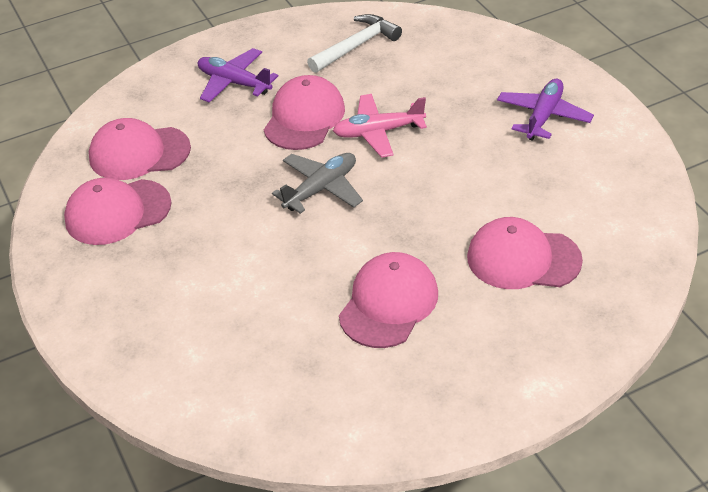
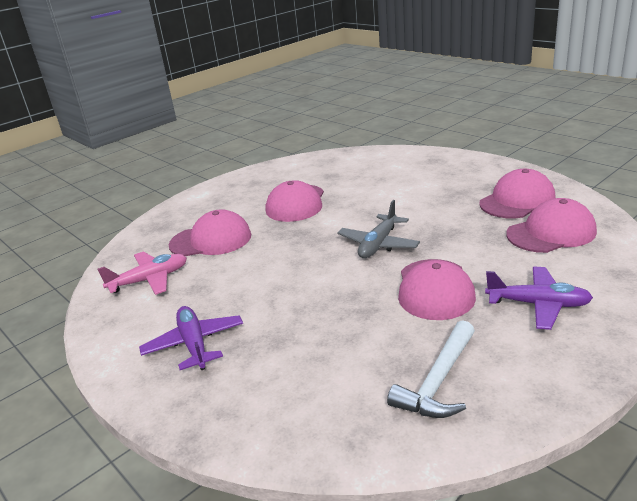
camera: 165 degrees right, 15 degrees down
(378, 132) = (355, 293): pink plane -> pink plane (149, 280)
(543, 116) = (194, 344): purple plane -> purple plane turned 150 degrees clockwise

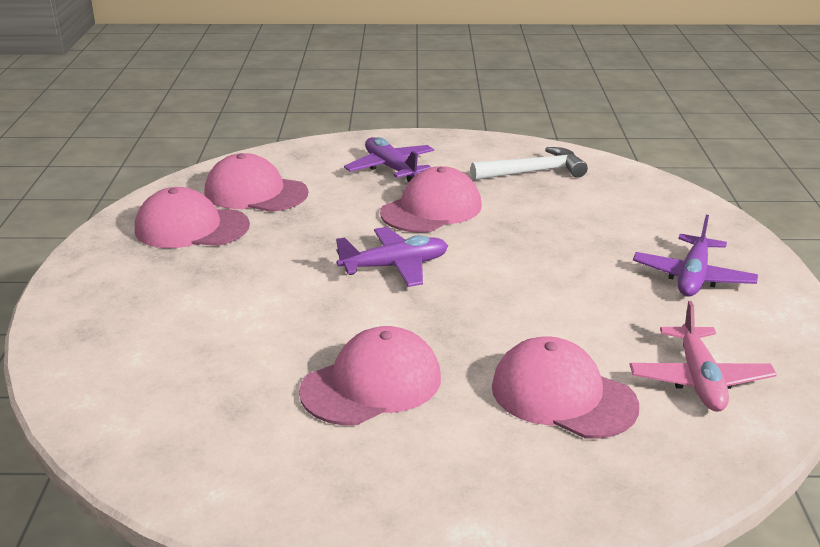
camera: 140 degrees left, 0 degrees up
(149, 280) = (699, 380): pink plane -> pink plane turned 105 degrees counterclockwise
(378, 244) = (395, 266): grey plane -> purple plane

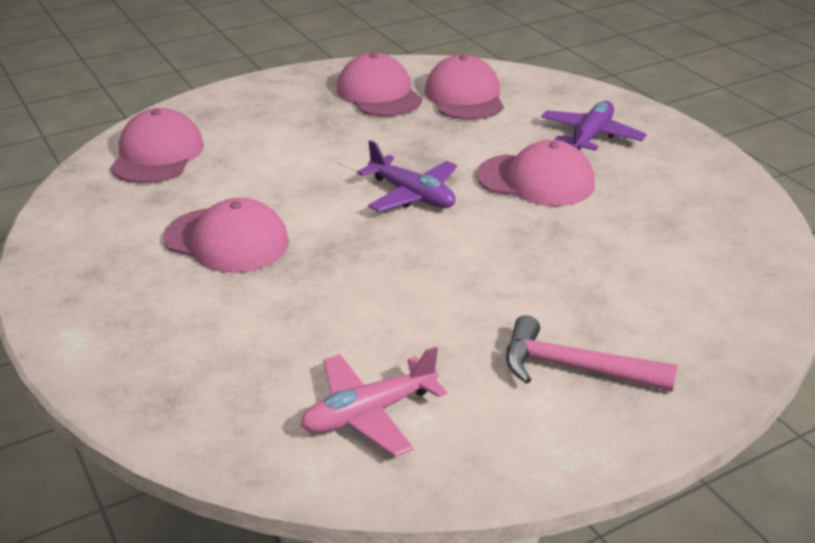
camera: 60 degrees right, 5 degrees up
(534, 172) = (692, 211): white hammer -> none
(563, 396) = (279, 337): pink cap -> pink cap (157, 155)
(693, 277) = (574, 368): purple plane -> pink hammer

